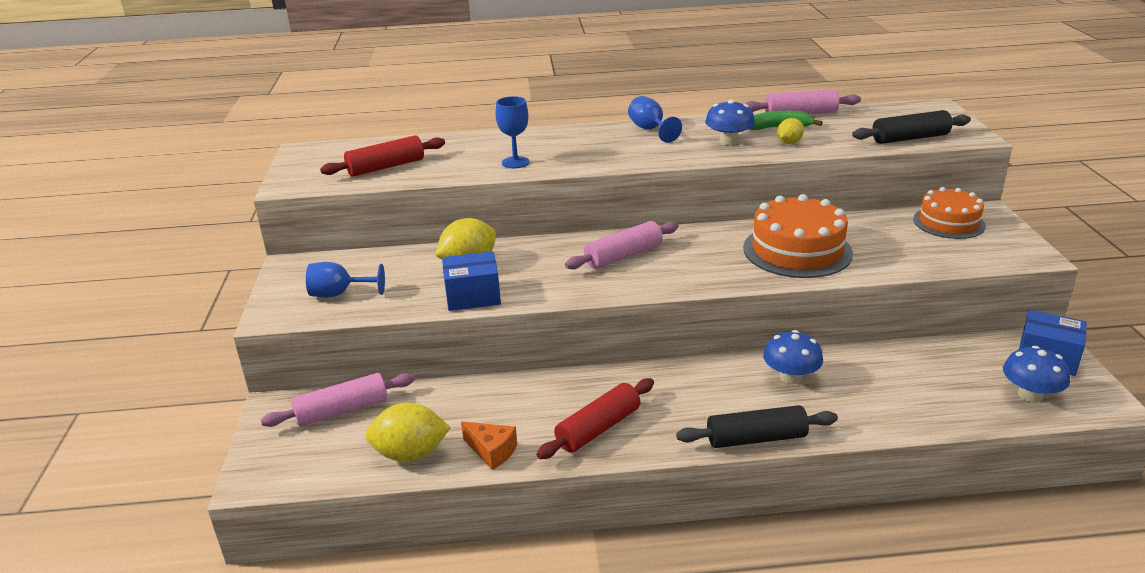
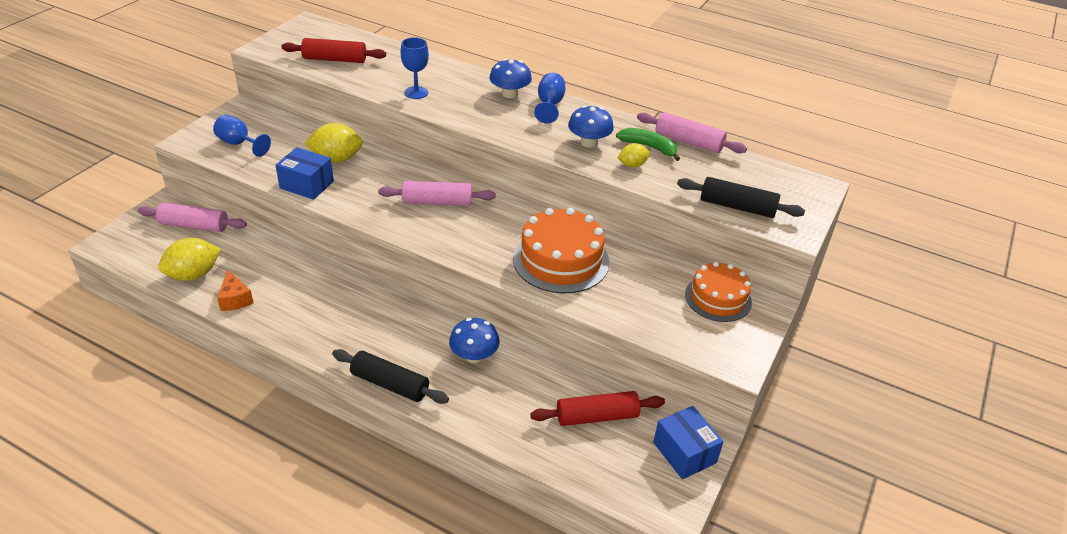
camera: 30 degrees right, 10 degrees up
(410, 454) = (193, 275): yellow lemon -> yellow lemon turned 60 degrees counterclockwise
(598, 428) = (309, 320): red rolling pin -> red rolling pin (597, 416)
(1030, 395) = (622, 471): blue mushroom -> blue mushroom (510, 94)

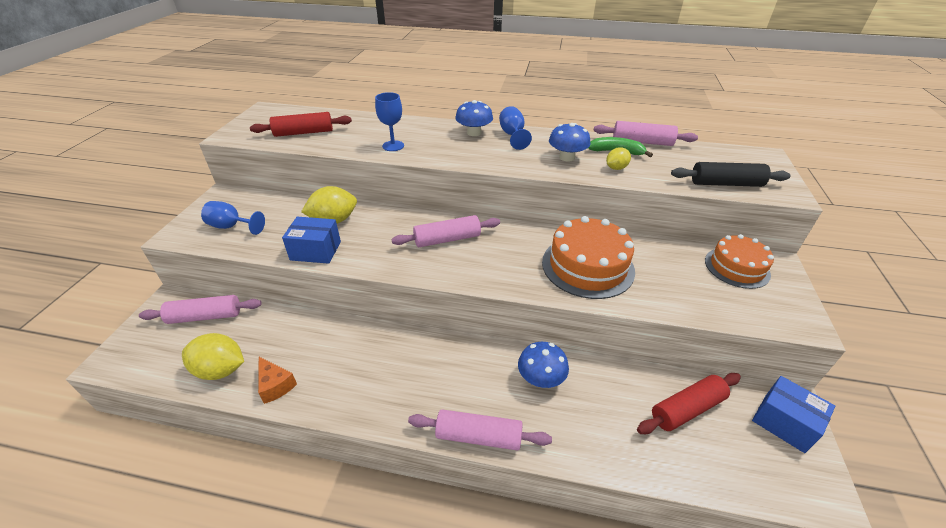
camera: 15 degrees left, 0 degrees up
(193, 275) = (221, 370): yellow lemon -> yellow lemon turned 60 degrees clockwise
(390, 384) = (478, 436): black rolling pin -> pink rolling pin

